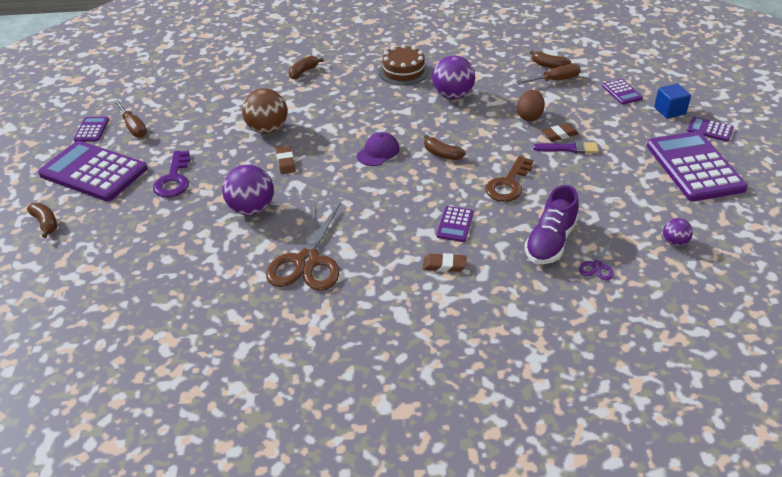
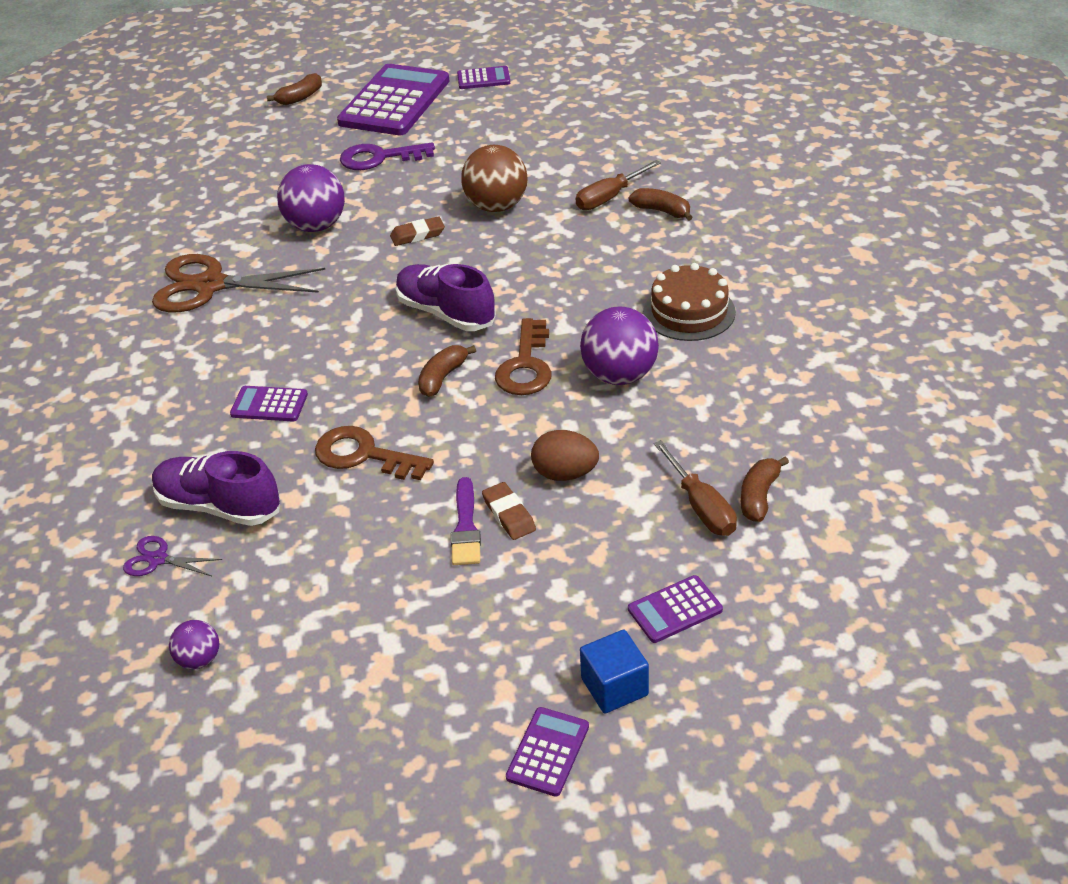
camera: 85 degrees right, 0 degrees up
(133, 127) = (491, 105): brown screwdriver -> brown screwdriver (608, 198)
(378, 152) = (445, 313): purple cap -> purple shoe
(438, 125) = (526, 366): none -> brown key
(444, 265) = (185, 401): brown eraser -> none
(694, 167) = (413, 709): purple calculator -> none

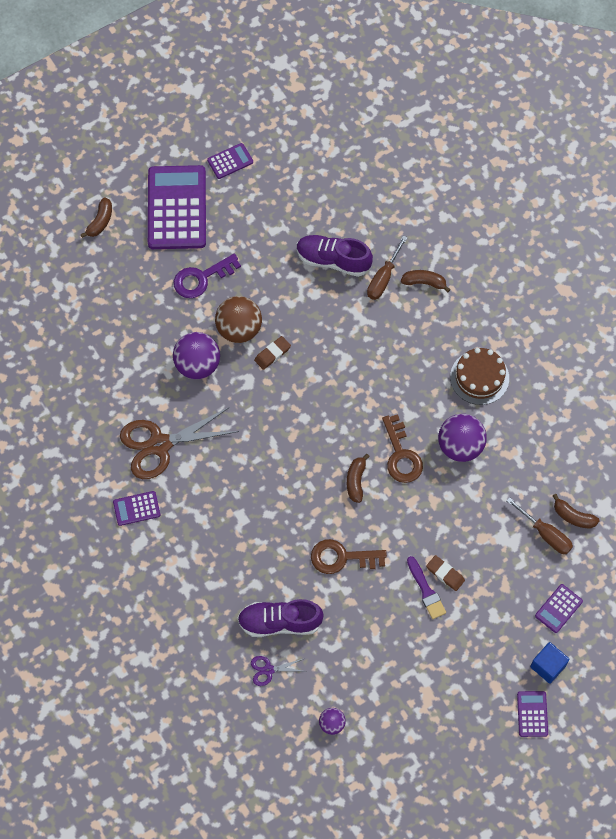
camera: 25 degrees left, 25 degrees up
(269, 405) = (262, 536): purple calculator -> purple calculator (136, 508)
(445, 313) = (329, 424): purple shoe -> purple shoe (333, 260)
(496, 206) = (311, 309): brown ball -> brown ball (239, 329)
(565, 474) = (462, 534): brown egg -> none
(759, 496) = (573, 516): brown banana -> brown banana turned 60 degrees counterclockwise

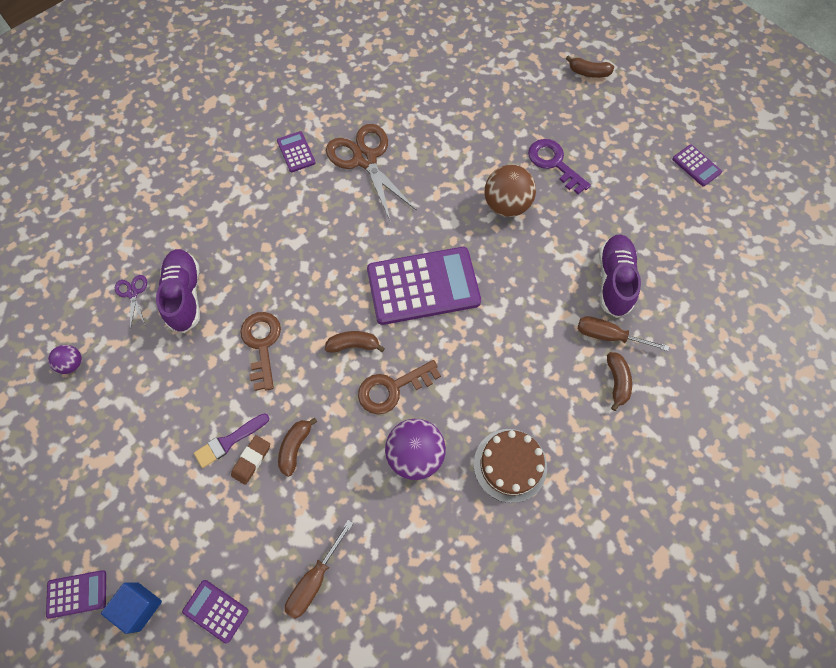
camera: 80 degrees right, 0 degrees up
(177, 208) = (625, 130): purple calculator -> purple calculator (423, 286)
(197, 365) = (457, 176): purple ball -> none
(272, 354) = (486, 240): brown eraser -> none
(573, 516) = (343, 615): brown banana -> brown banana (295, 447)

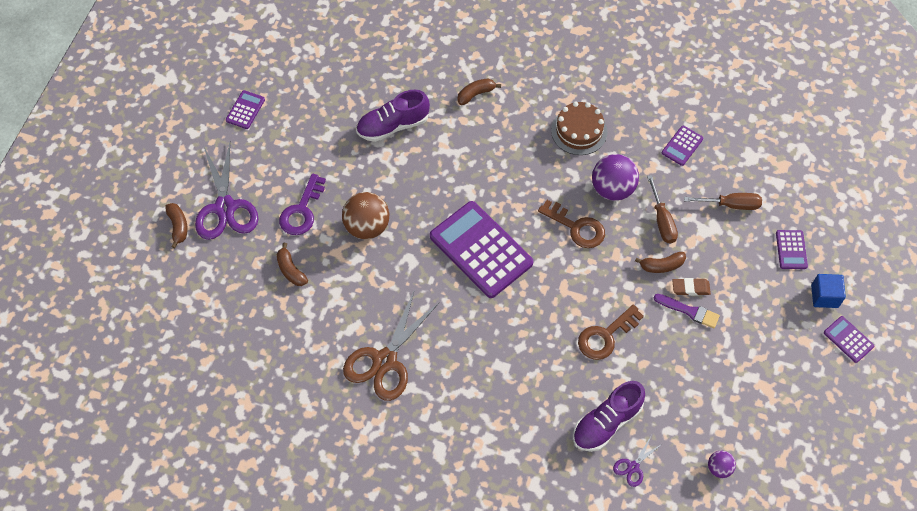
camera: 120 degrees left, 5 degrees down
(296, 152) = (412, 425): purple calculator -> purple calculator (682, 146)
(353, 345) = (562, 271): brown banana -> brown banana (291, 270)
(590, 110) = (225, 207): none -> purple scissors
(608, 336) = (443, 112): brown screwdriver -> brown screwdriver (662, 221)

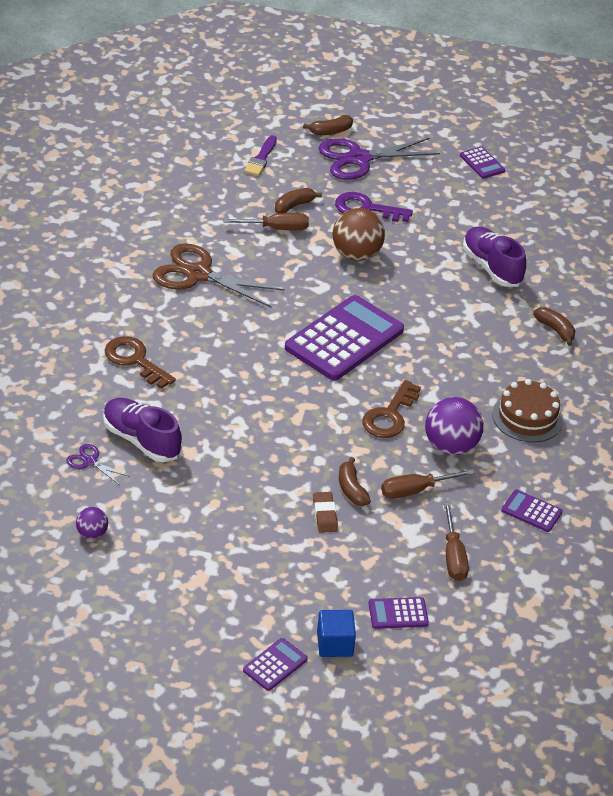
camera: 80 degrees right, 20 degrees down
(245, 110) = (482, 163): purple calculator -> purple calculator turned 45 degrees clockwise
(323, 287) = (277, 228): none -> brown screwdriver
(605, 336) = (249, 440): brown key -> brown key (134, 360)
(689, 311) = (293, 513): purple brush -> purple brush (261, 158)

